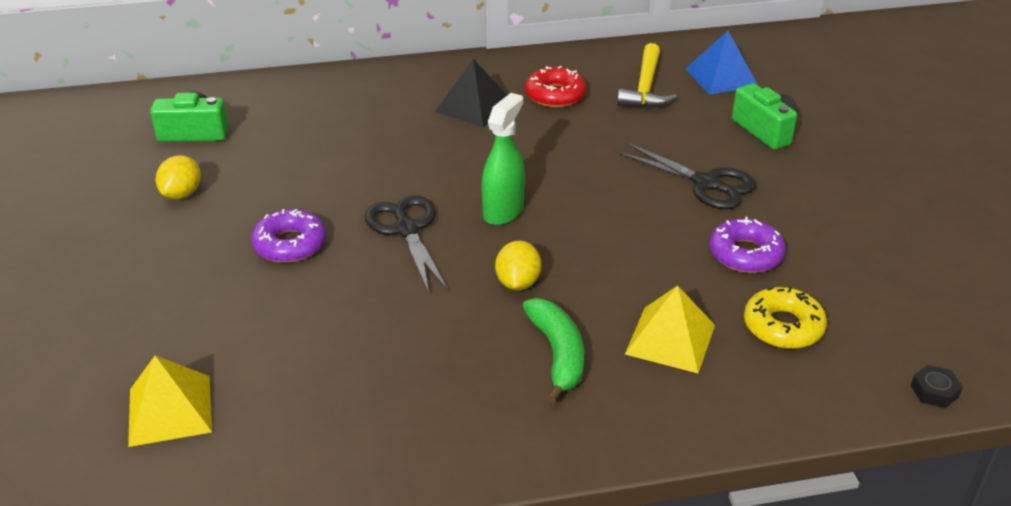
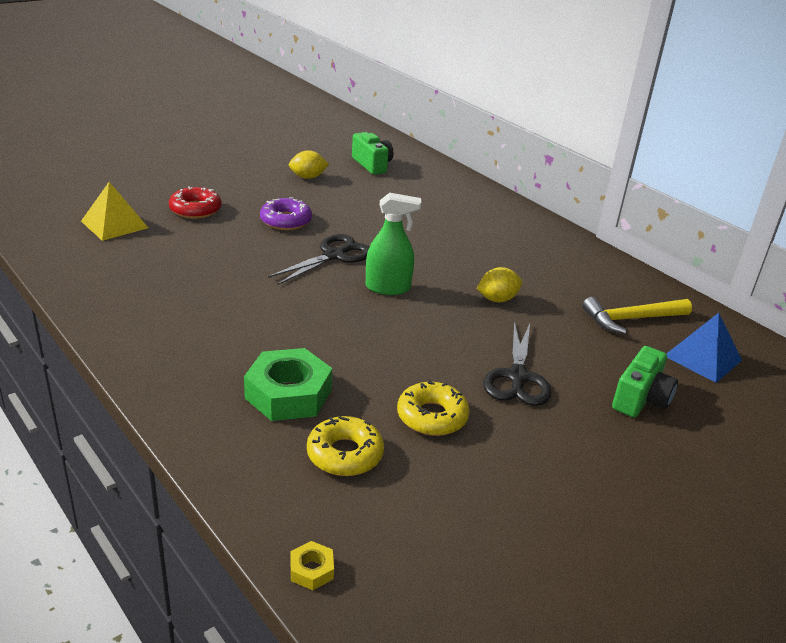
camera: 60 degrees right, 5 degrees down
(474, 106) = (509, 248): black pyramid -> none
(518, 283) = (308, 311): yellow lemon -> yellow lemon (497, 299)
(555, 95) = (566, 278): red donut -> red donut (195, 209)
(557, 354) = (238, 344): green banana -> none
(670, 339) = (288, 394): yellow pyramid -> green nut
(745, 254) = (432, 416): purple donut -> yellow donut
(934, 391) = (311, 570): black nut -> yellow nut

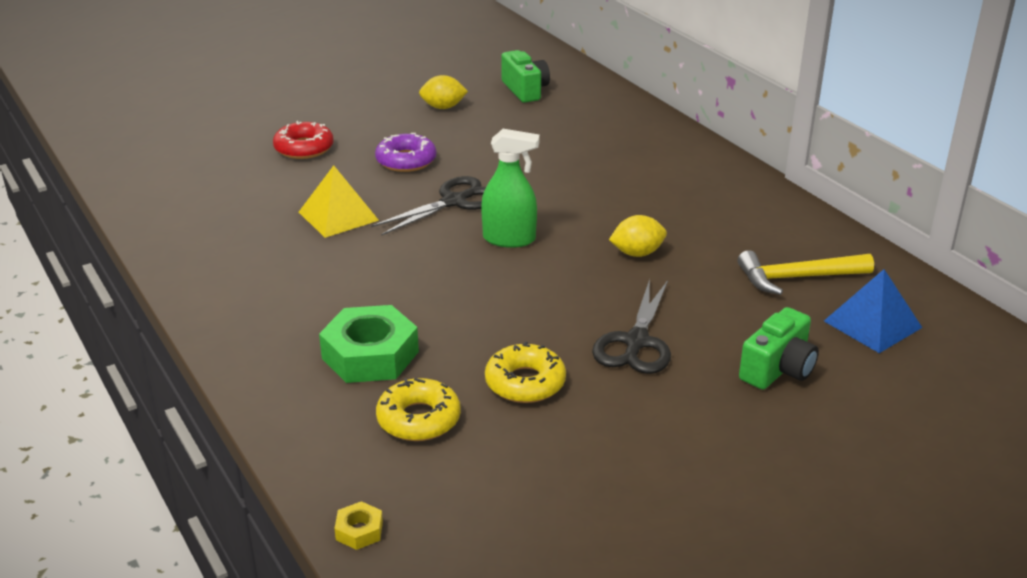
camera: 10 degrees right, 0 degrees up
(114, 224) = (210, 166): yellow pyramid -> yellow pyramid (338, 216)

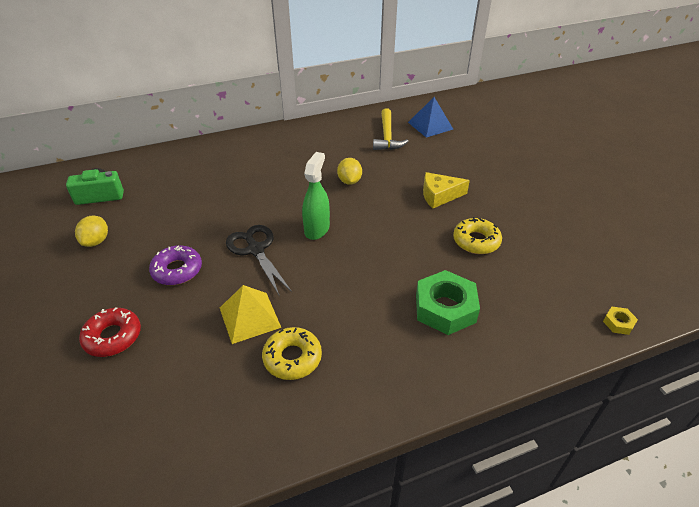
camera: 80 degrees left, 10 degrees up
(418, 419) = (513, 289): yellow donut -> yellow donut (292, 358)
(636, 342) = (439, 195): black scissors -> yellow cheese
(778, 369) = (465, 157): green camera -> none

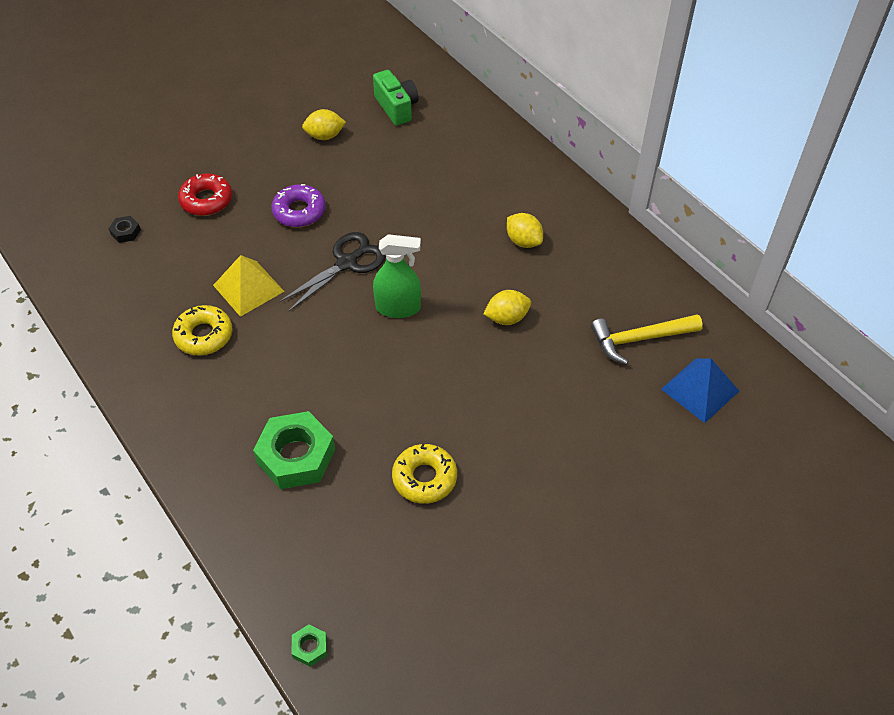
camera: 75 degrees right, 10 degrees up
(108, 417) = (125, 232): none -> black nut
(285, 162) = (523, 241): none -> yellow lemon
(439, 195) = (511, 425): yellow cheese -> none
(618, 323) = (310, 647): yellow nut -> green nut

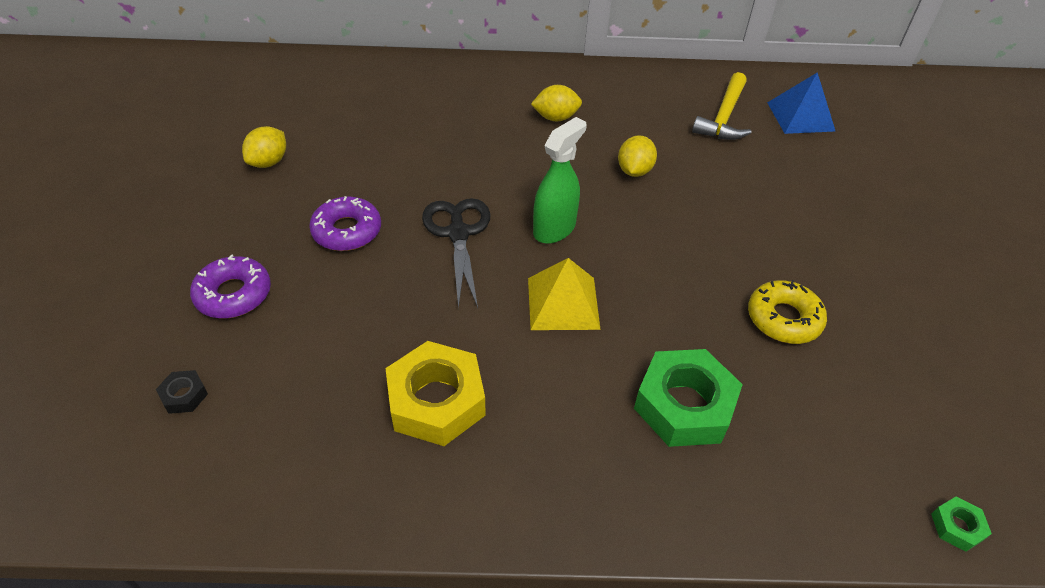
camera: 55 degrees left, 5 degrees down
(204, 335) = (436, 401): yellow donut -> yellow nut
(206, 200) = (233, 294): red donut -> purple donut
(248, 288) = (407, 325): yellow pyramid -> yellow pyramid (563, 303)
(396, 107) = (299, 102): green camera -> none

